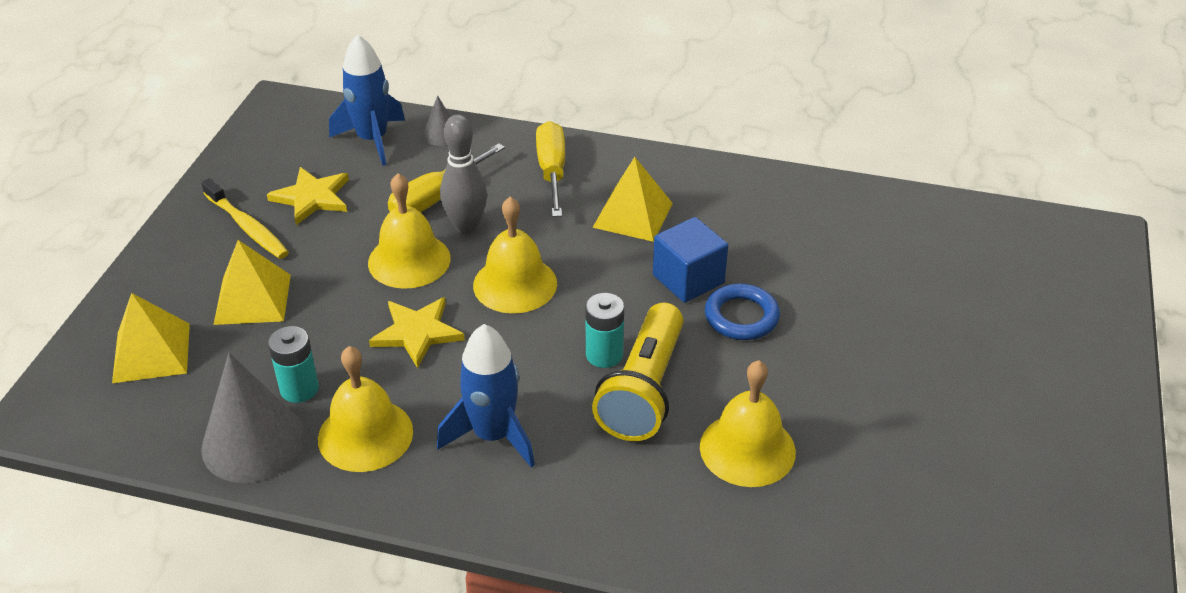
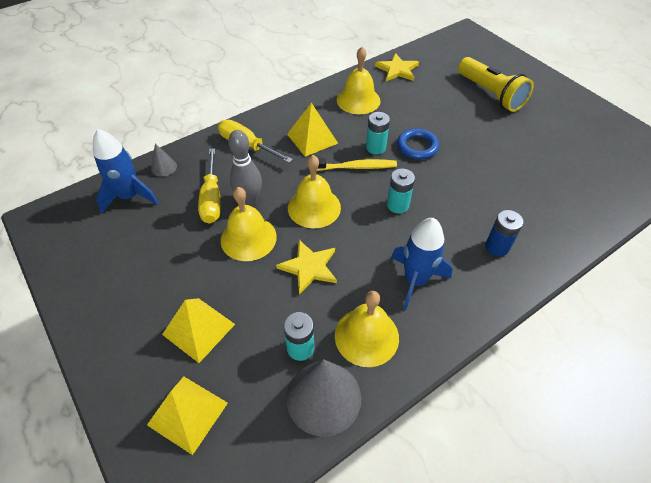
camera: 50 degrees left, 10 degrees up
(247, 226) = (130, 296): yellow toothbrush -> yellow toothbrush (354, 167)
(312, 197) = (144, 250): yellow star -> yellow star (397, 70)
(637, 489) = (497, 247): none -> blue battery
(644, 390) = (434, 206): yellow flashlight -> yellow flashlight (490, 94)
(688, 279) = (375, 147): blue cube -> turquoise battery
(747, 449) = (501, 195): yellow bell -> yellow bell (358, 100)

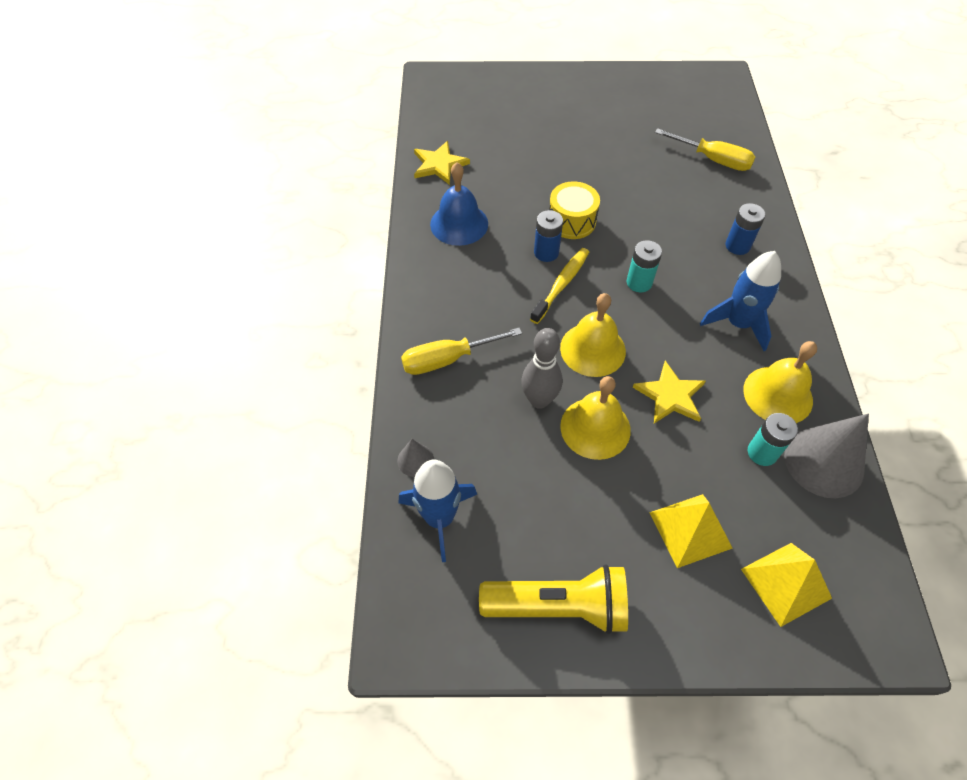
camera: 55 degrees left, 5 degrees up
(212, 198) = (509, 434): yellow screwdriver -> yellow screwdriver (712, 159)
(312, 138) = (487, 296): yellow pyramid -> none
(358, 100) = (459, 224): yellow bell -> blue bell
(375, 147) = (546, 252): turquoise battery -> blue battery
(417, 147) = (571, 221): blue ring -> yellow drum
(490, 94) = (543, 124): yellow flashlight -> yellow flashlight (558, 606)

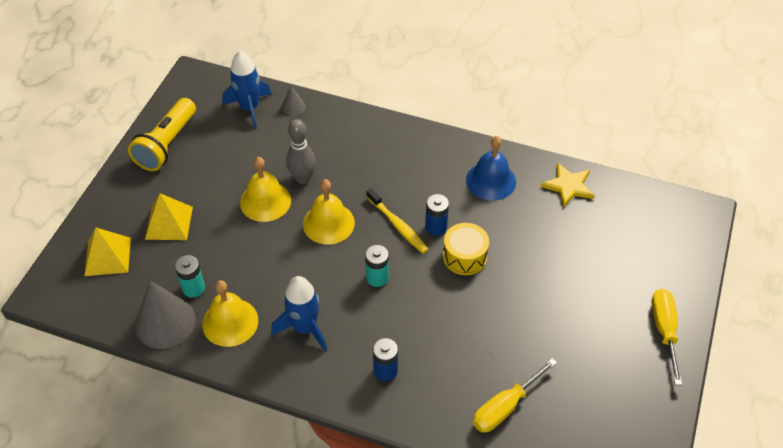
camera: 110 degrees right, 5 degrees down
(448, 359) = (361, 140): yellow screwdriver -> yellow screwdriver (664, 331)
(670, 395) = (266, 254): yellow star -> none

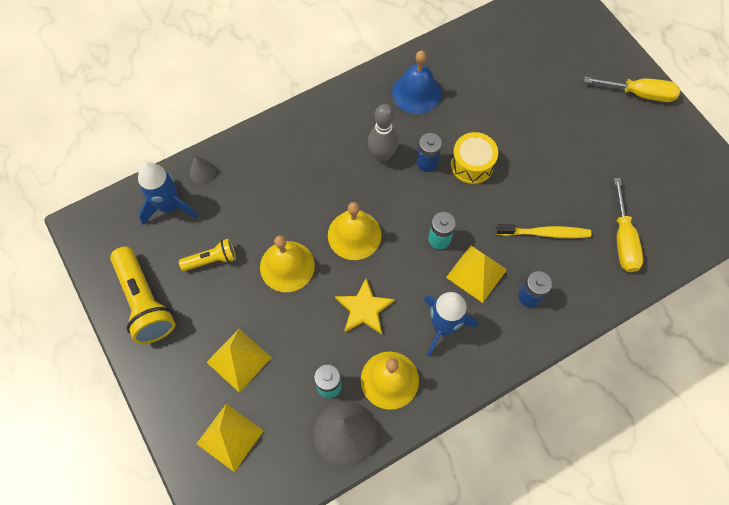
camera: 50 degrees left, 15 degrees up
(230, 157) = (211, 260): none -> yellow flashlight
(303, 178) = (289, 221): grey bowling pin -> grey bowling pin (382, 155)
(371, 321) = (476, 273): none -> yellow pyramid
(397, 225) = (401, 187): yellow toothbrush -> yellow toothbrush (544, 233)
(568, 186) = (467, 48): yellow star -> yellow star (364, 308)
(664, 331) = (639, 94): yellow screwdriver -> yellow screwdriver turned 150 degrees clockwise

